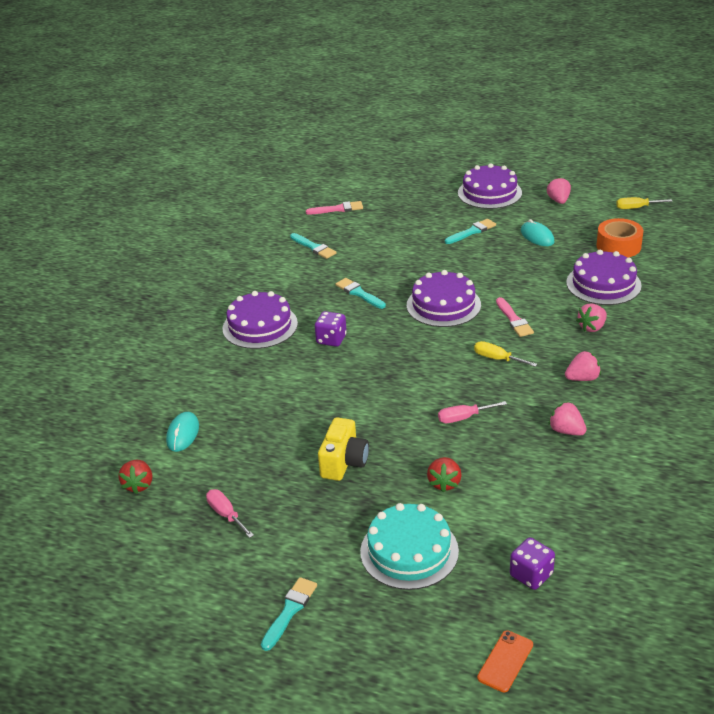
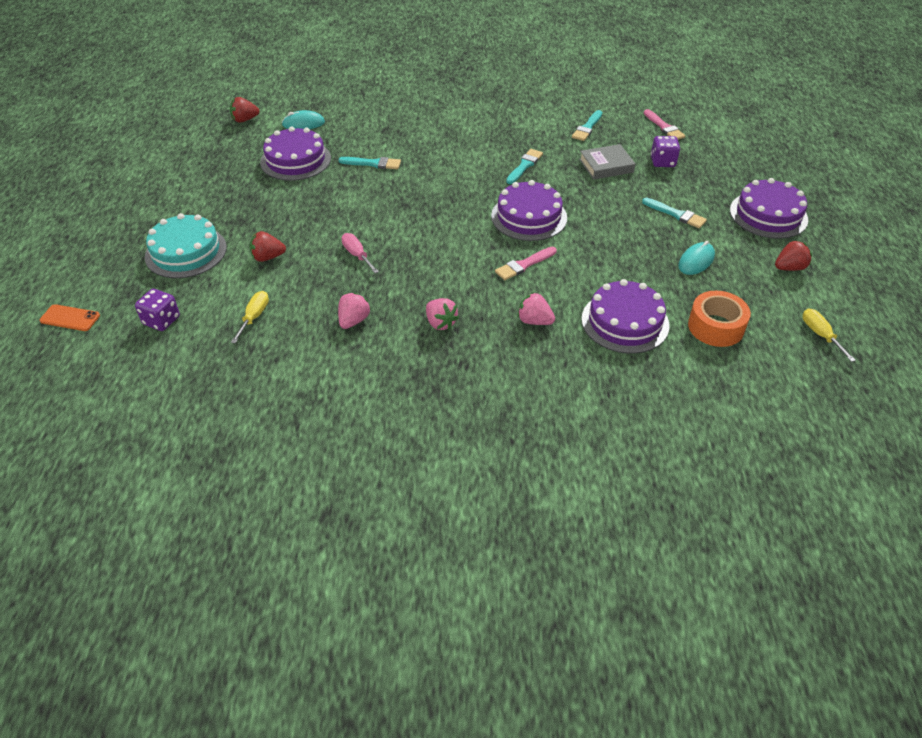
camera: 70 degrees right, 10 degrees up
(226, 514) = (218, 161): pink screwdriver -> none
(260, 326) = (451, 126): purple cake -> purple cake (295, 160)
(290, 611) = (124, 208): turquoise brush -> turquoise brush (373, 163)
(331, 339) = (447, 165): purple dice -> purple dice (662, 162)
(344, 462) = (284, 202): yellow camera -> none
(383, 250) = (606, 166): none -> grey book
(497, 359) = (453, 263): yellow screwdriver -> yellow screwdriver (254, 317)
(558, 201) = (789, 268): pink strawberry -> red strawberry

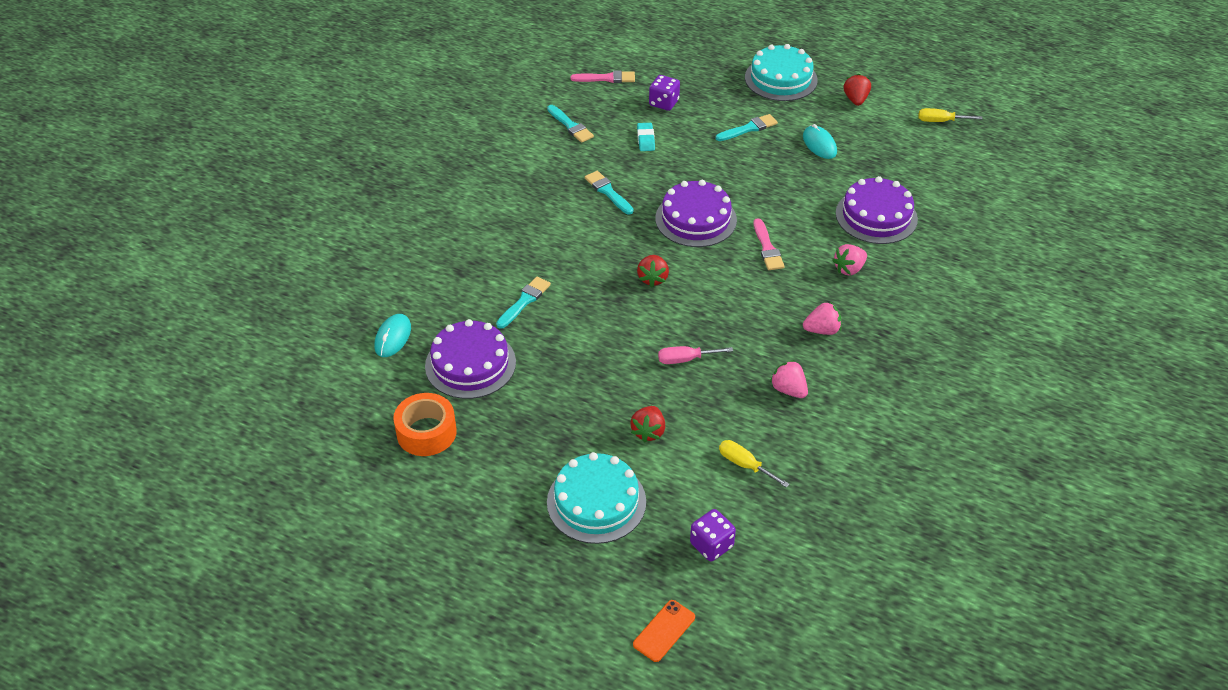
camera: 65 degrees left, 0 degrees up
(245, 120) = (339, 390): red strawberry -> red strawberry (652, 278)
(606, 166) = (646, 139): grey book -> turquoise eraser
(715, 327) = (906, 169): orange tape -> orange tape (426, 432)
(768, 215) = (781, 79): purple cake -> turquoise cake

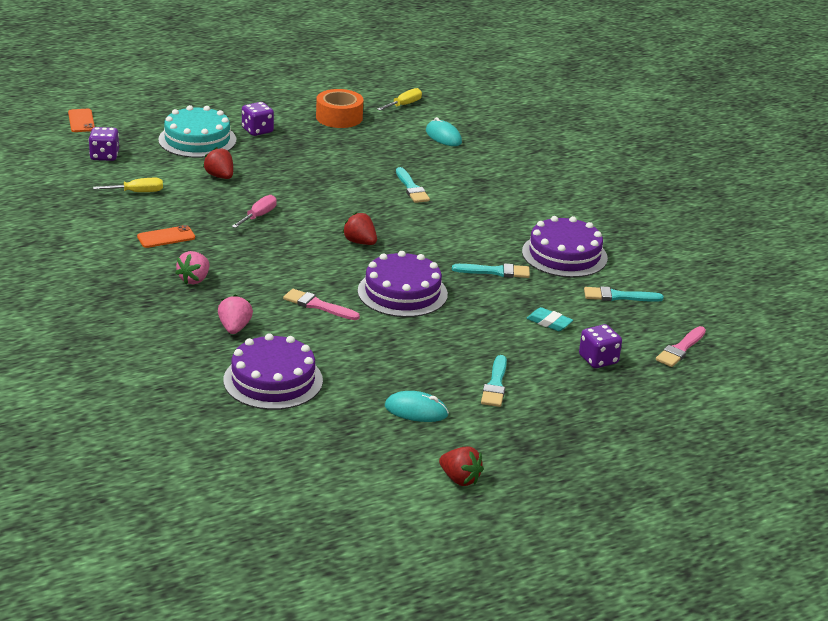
camera: 125 degrees right, 15 degrees down
(470, 364) = (377, 149): purple cake -> purple cake (564, 255)
(524, 472) = (257, 130): none -> purple dice
(781, 79) = (559, 452): turquoise cake -> none
(788, 390) = (166, 237): pink strawberry -> orange phone
(940, 121) = (348, 513): yellow screwdriver -> yellow screwdriver (404, 105)

